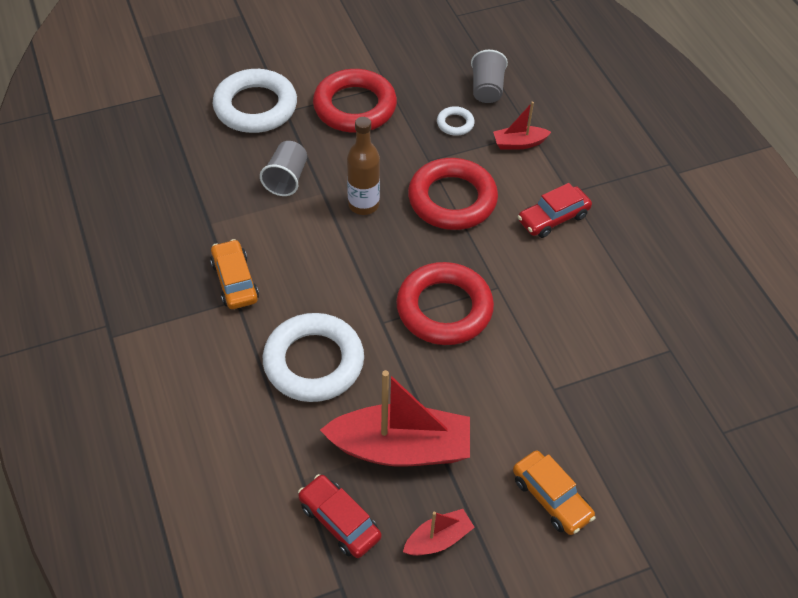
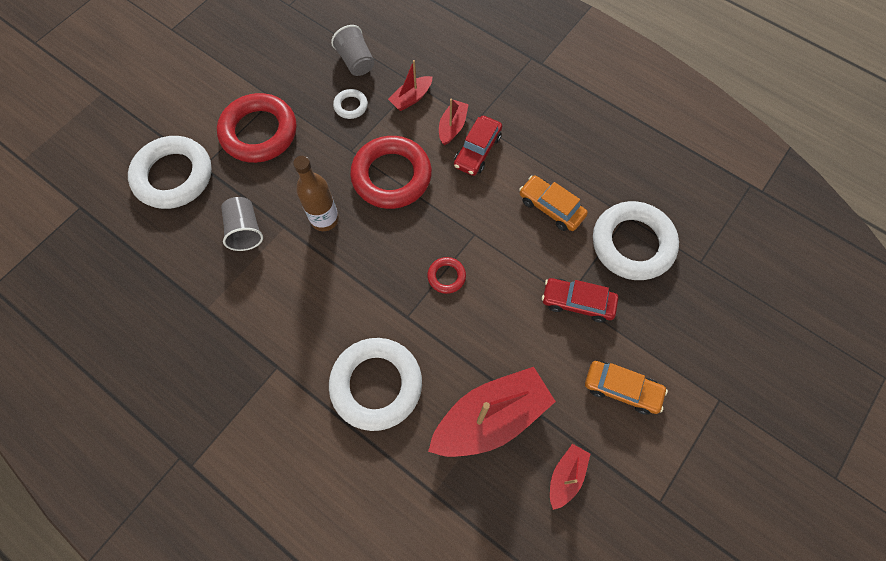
camera: 30 degrees left, 15 degrees up
(235, 281) = (264, 350): orange car -> orange car (551, 207)
(339, 521) = (485, 510): red car -> red car (577, 302)
(444, 308) = (446, 276): red ring -> red ring, size x0.45
(542, 186) = (452, 127): none -> red boat
(658, 378) = (632, 244): none -> white ring

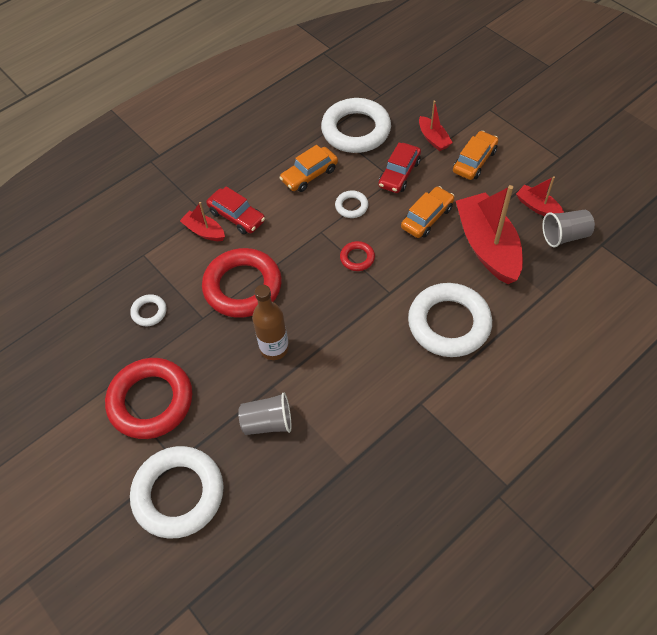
camera: 75 degrees left, 10 degrees down
(356, 62) = (95, 301): grey cup -> grey cup (564, 236)
(411, 98) = (159, 259): red boat -> red boat (433, 139)
(516, 259) = (351, 206): none -> white ring
(518, 343) = (427, 218): none -> orange car

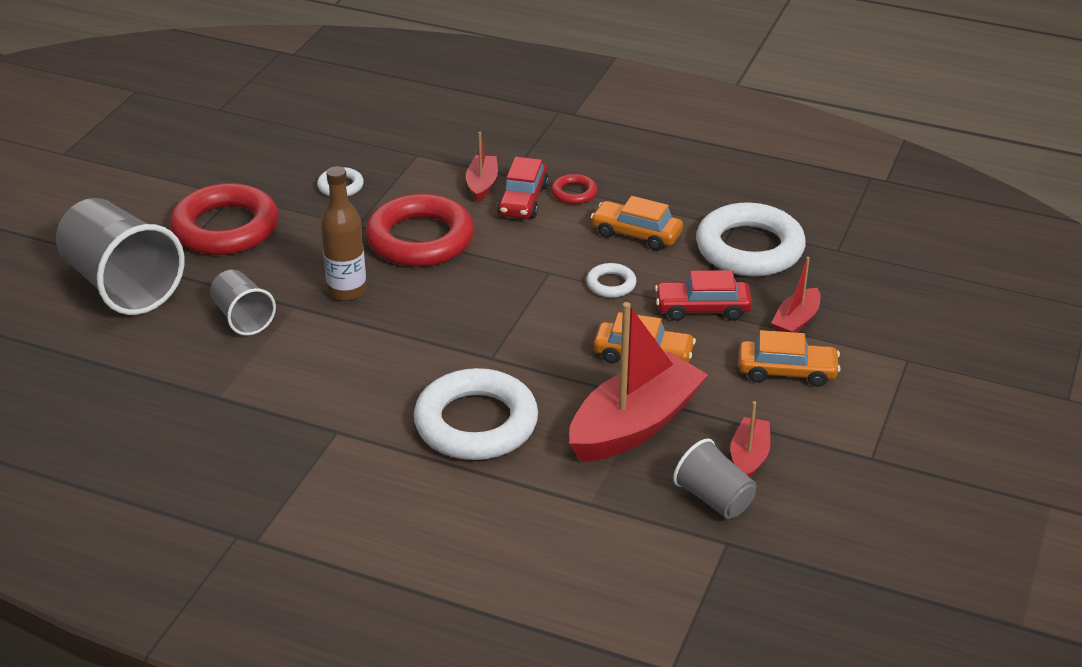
camera: 60 degrees right, 20 degrees down
(178, 494) = (122, 285): white ring -> grey cup
(357, 258) = (528, 314): red ring -> red ring (574, 193)

